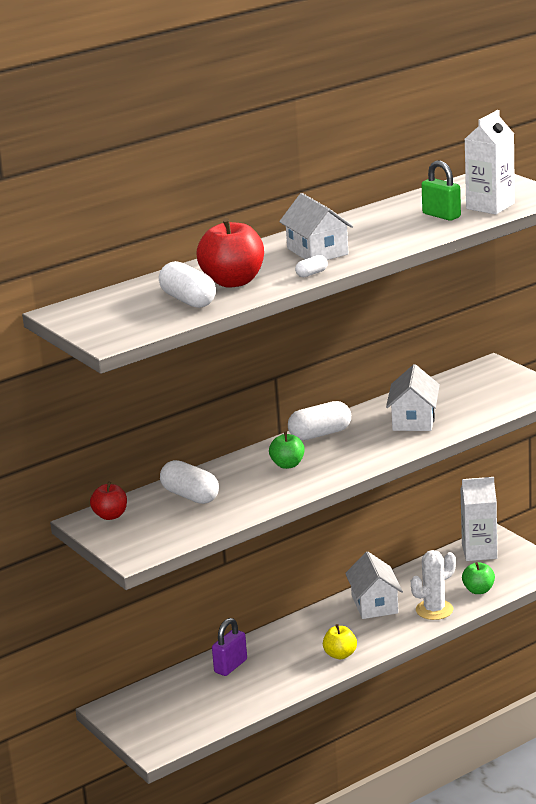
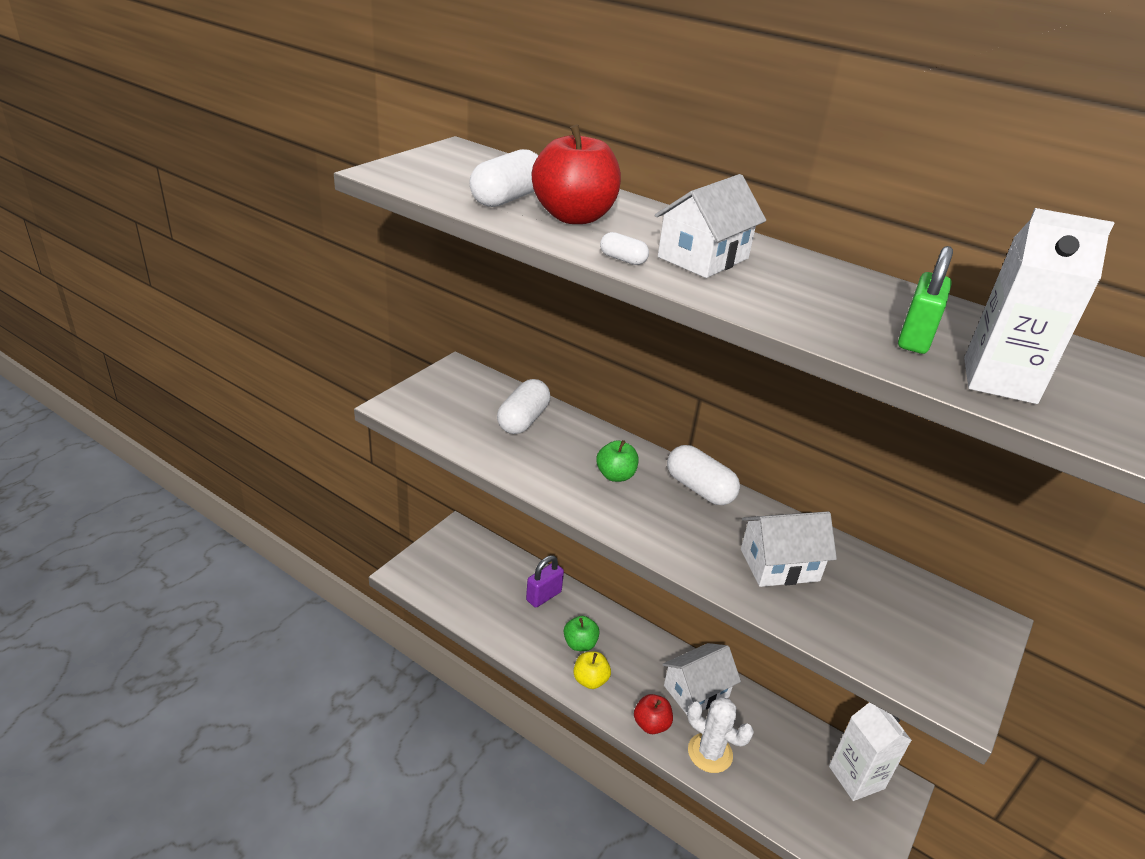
camera: 65 degrees right, 10 degrees up
(110, 516) = (470, 380): red apple -> red apple (651, 724)
(230, 666) = (543, 596): purple padlock -> purple padlock turned 60 degrees counterclockwise
(478, 590) = (772, 793): green apple -> green apple (580, 644)

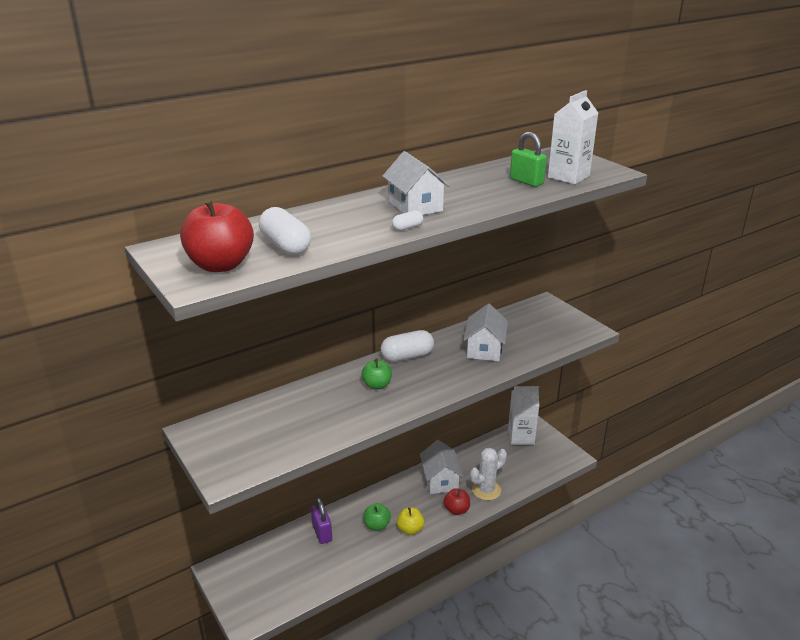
camera: 65 degrees left, 5 degrees down
(523, 420) = (289, 411): white capsule -> none
(574, 217) = (332, 230): red apple -> red apple (220, 265)

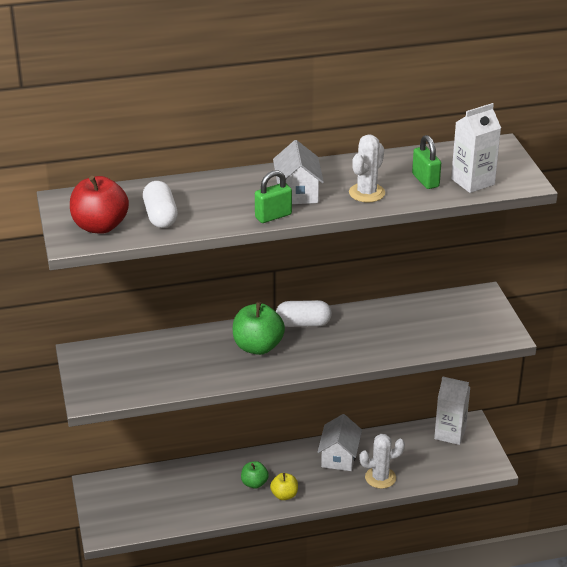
camera: 20 degrees right, 5 degrees up
(322, 533) = (200, 477): purple padlock -> none
(377, 385) = (258, 347): green apple -> green apple, size x1.76
(407, 228) = (273, 216): white capsule -> green padlock
(456, 510) = (339, 489): red apple -> none
(482, 197) = (367, 193): none -> white cactus
(484, 349) = (383, 333): white house -> none

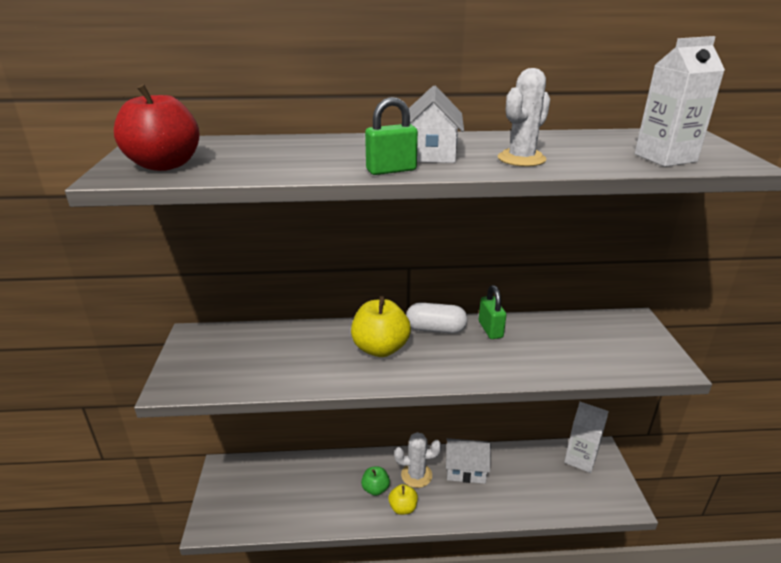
camera: 10 degrees right, 5 degrees down
(160, 216) = (247, 162): white capsule -> none
(258, 347) = (380, 348): green apple -> yellow apple
(339, 456) = (466, 469): white house -> white house turned 75 degrees clockwise
(380, 478) = (506, 501): white cactus -> white cactus (416, 475)
(425, 180) = (599, 153): green padlock -> green padlock (490, 329)

